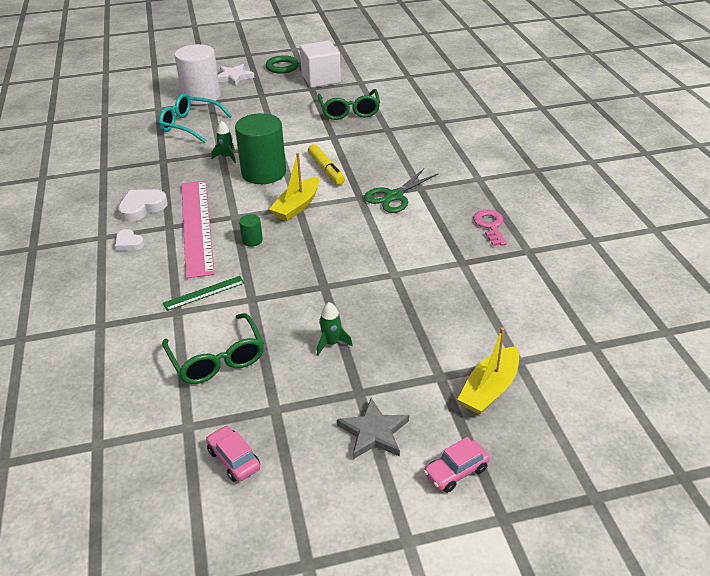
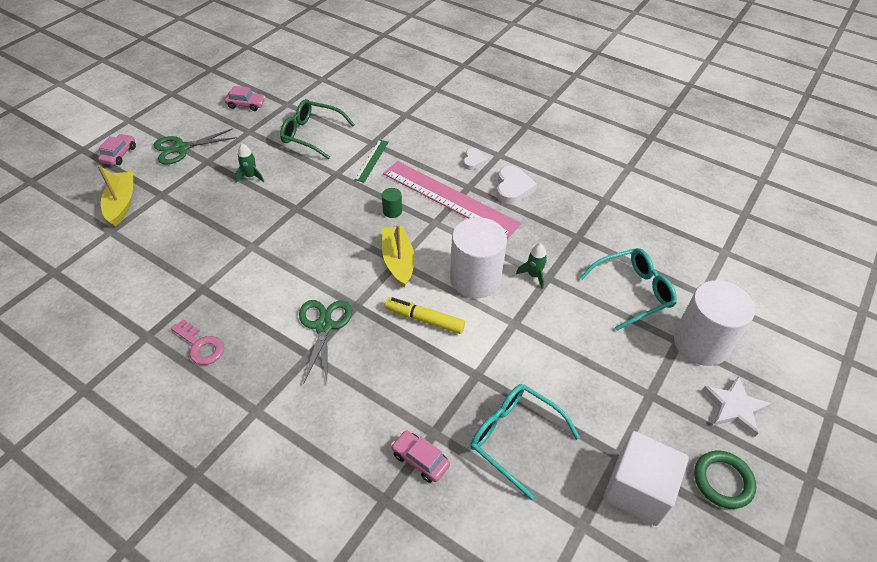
camera: 135 degrees right, 10 degrees up
(129, 243) = (473, 161): white heart -> white heart turned 105 degrees clockwise
(264, 173) = (475, 279): green cylinder -> white cylinder
(349, 111) = (514, 438): green glasses -> turquoise glasses
(373, 432) = (181, 148): grey star -> green scissors
(406, 124) = (420, 460): none -> pink car

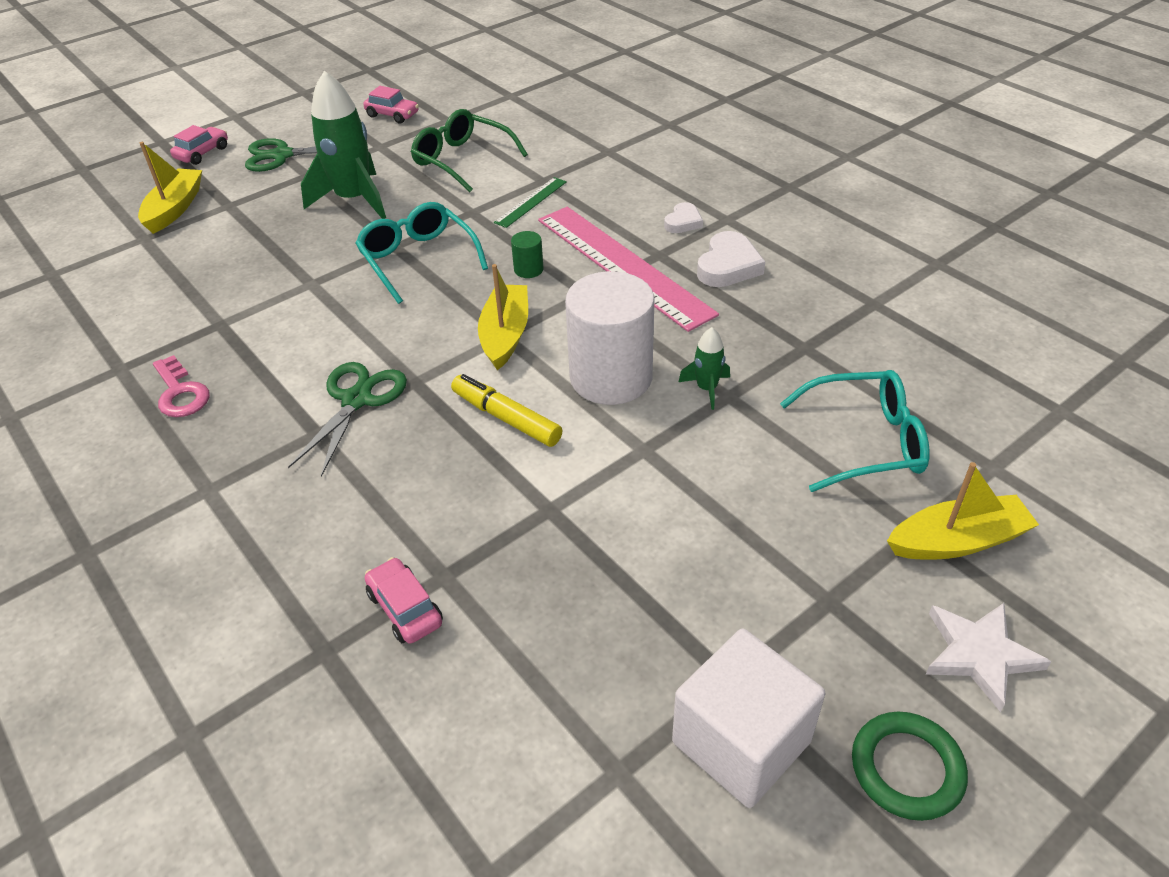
camera: 20 degrees right, 5 degrees down
(251, 176) = (354, 200): green rocket -> green rocket, size x2.15
(514, 438) = (567, 612): turquoise glasses -> turquoise glasses (418, 259)
(701, 343) = (957, 541): white cylinder -> yellow boat

